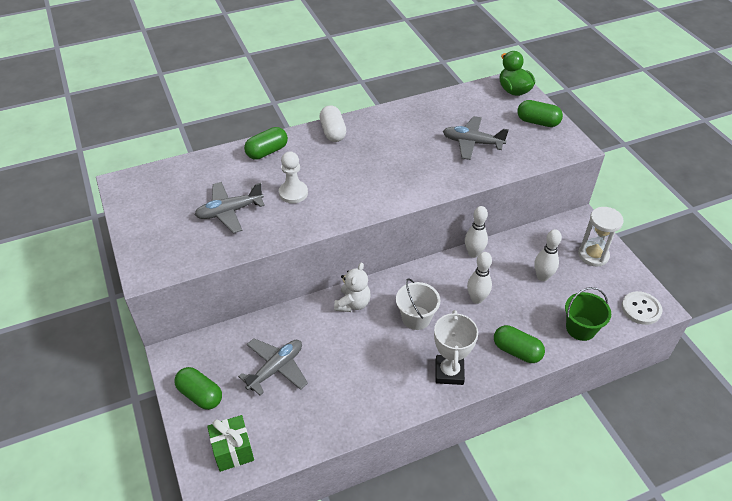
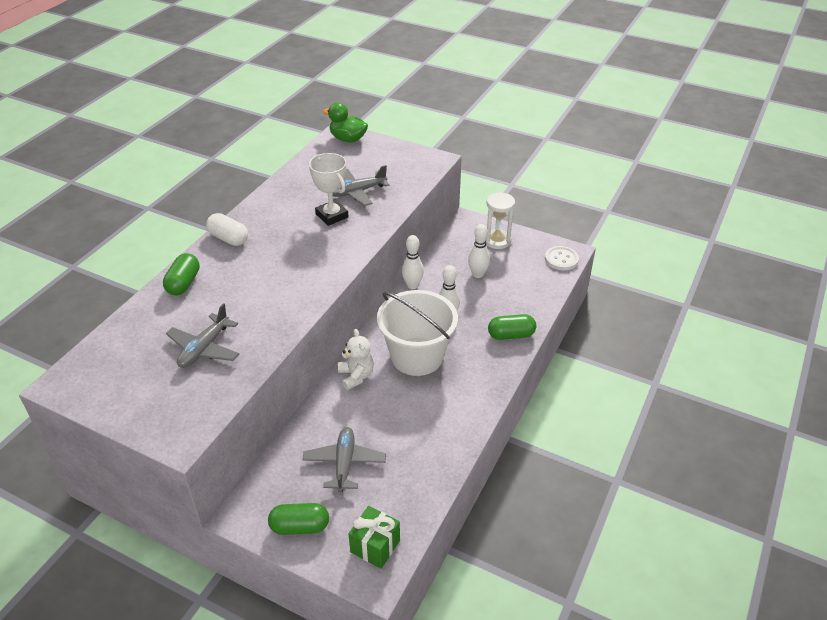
camera: 40 degrees left, 5 degrees down
(293, 193) = (248, 303): white pawn -> none
(416, 318) = (417, 356): white bucket -> white bucket, size x1.82
(449, 372) = (480, 379): white trophy -> white trophy (332, 216)
(537, 122) = (391, 154): green capsule -> none
(580, 328) = (537, 294): green bucket -> none

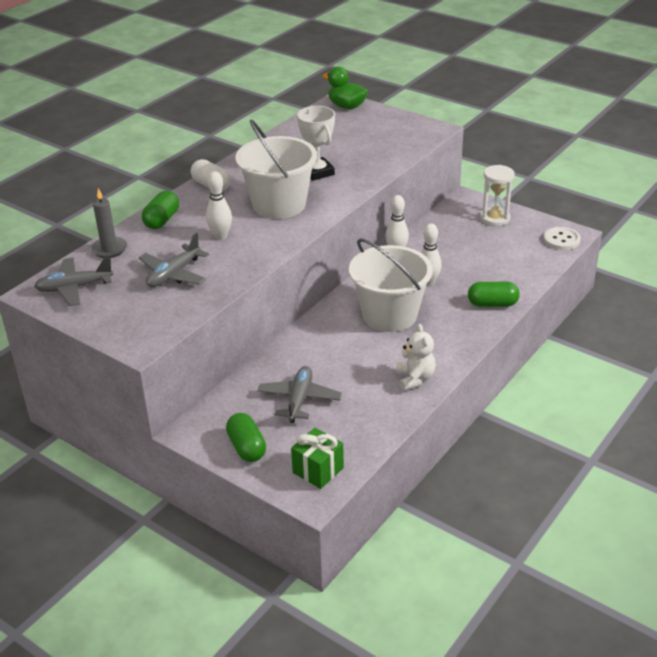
camera: 10 degrees right, 5 degrees down
(133, 323) = (109, 249): none -> grey candle
(299, 256) = (279, 204): none -> white bucket
(300, 527) = (246, 447): green capsule -> green capsule turned 60 degrees clockwise
(356, 376) = (324, 327): white teddy bear -> white teddy bear (415, 379)
(357, 192) = (347, 153): grey plane -> grey plane (74, 288)
(478, 274) = (468, 247): white bowling pin -> white bowling pin (221, 236)

